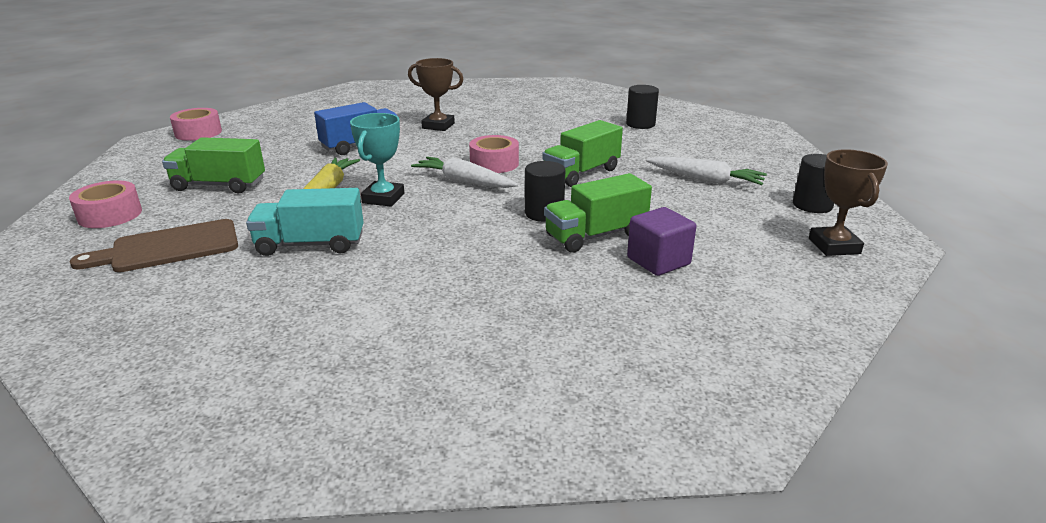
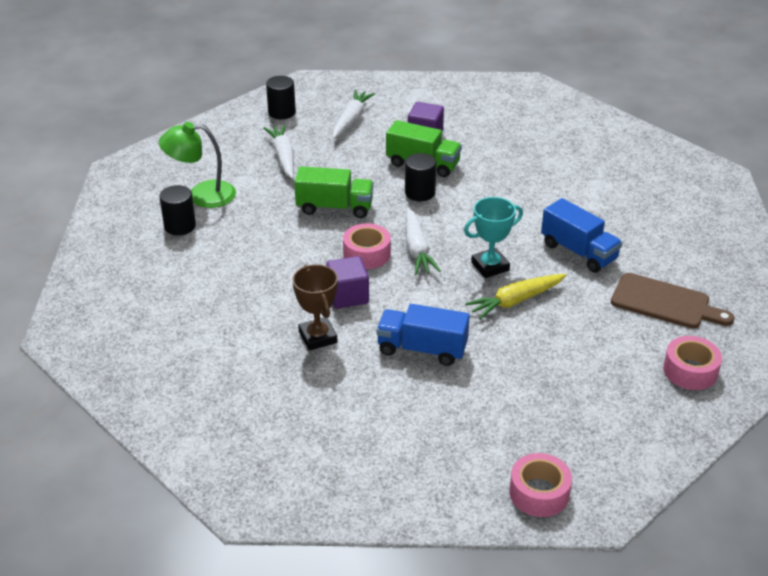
camera: 130 degrees left, 10 degrees up
(219, 185) = (587, 361): green truck -> none
(310, 244) = (578, 252): turquoise truck -> blue truck
(459, 144) = (348, 296): none -> purple cube
(677, 139) = (201, 195): none -> green lamp
(752, 234) = (351, 120): none -> white carrot
(834, 246) = (335, 95): brown trophy -> none

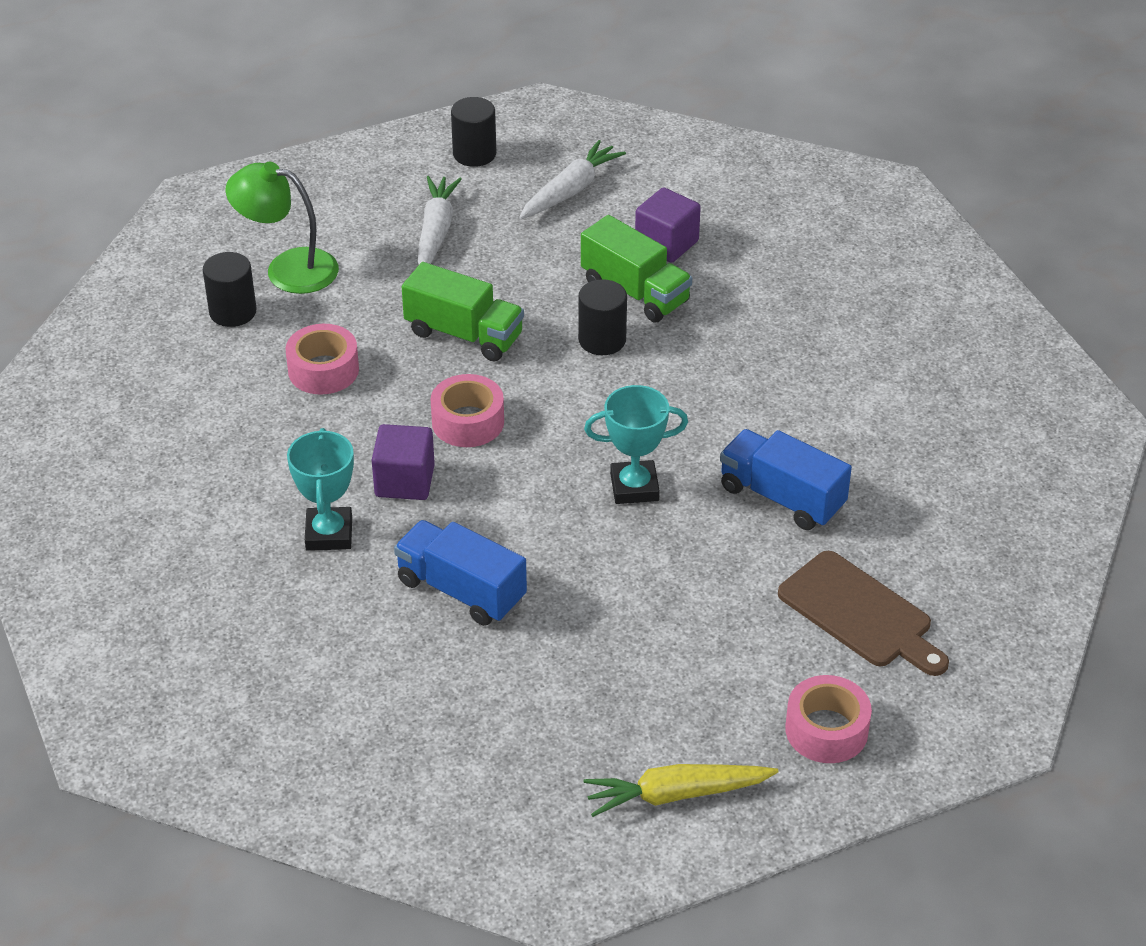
camera: 20 degrees right, 5 degrees up
(318, 337) = (329, 534): brown trophy -> turquoise trophy
(417, 249) = (544, 432): white carrot -> none
(515, 301) = (638, 552): yellow carrot -> yellow carrot (676, 794)
(539, 493) = (496, 845): pink tape -> pink tape (323, 370)
(578, 252) = (782, 497): blue truck -> blue truck turned 150 degrees clockwise

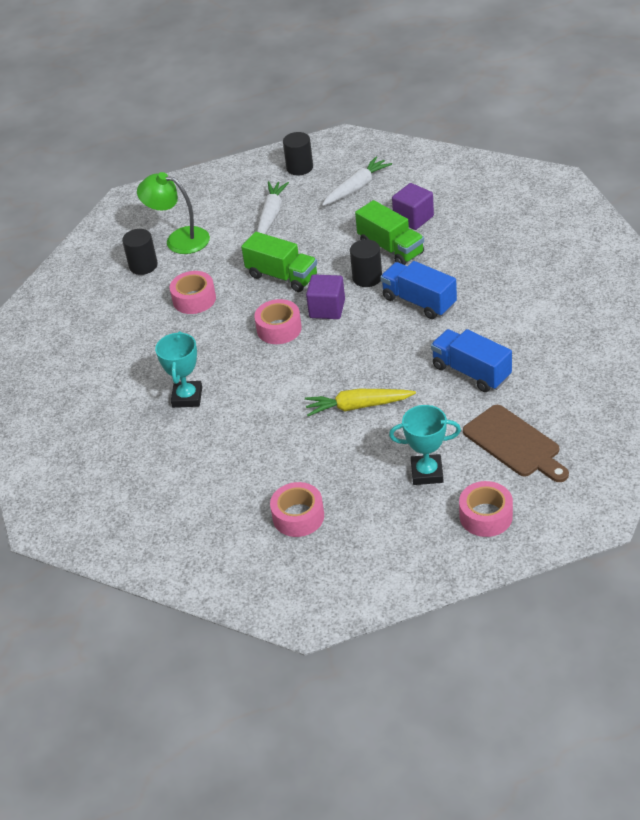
camera: 10 degrees right, 0 degrees up
(404, 481) = (236, 365): purple cube -> purple cube (327, 309)
(461, 590) = (264, 431): blue truck -> blue truck (419, 302)
(530, 731) = (298, 516): none -> pink tape
(634, 487) = (378, 367): turquoise trophy -> turquoise trophy (427, 473)
(676, 794) = (386, 556): yellow carrot -> yellow carrot (358, 406)

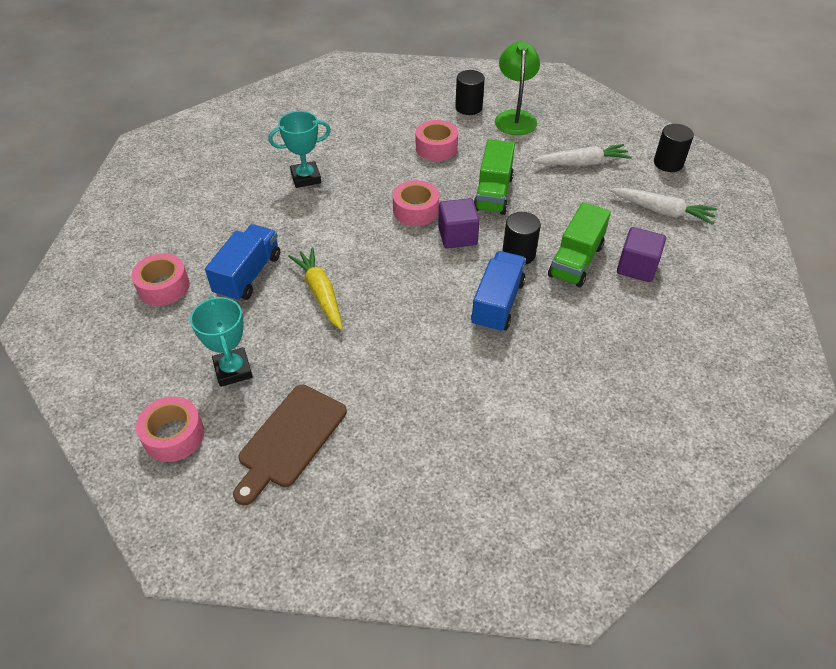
camera: 65 degrees right, 5 degrees up
(471, 372) = (397, 374): blue truck -> blue truck (248, 275)

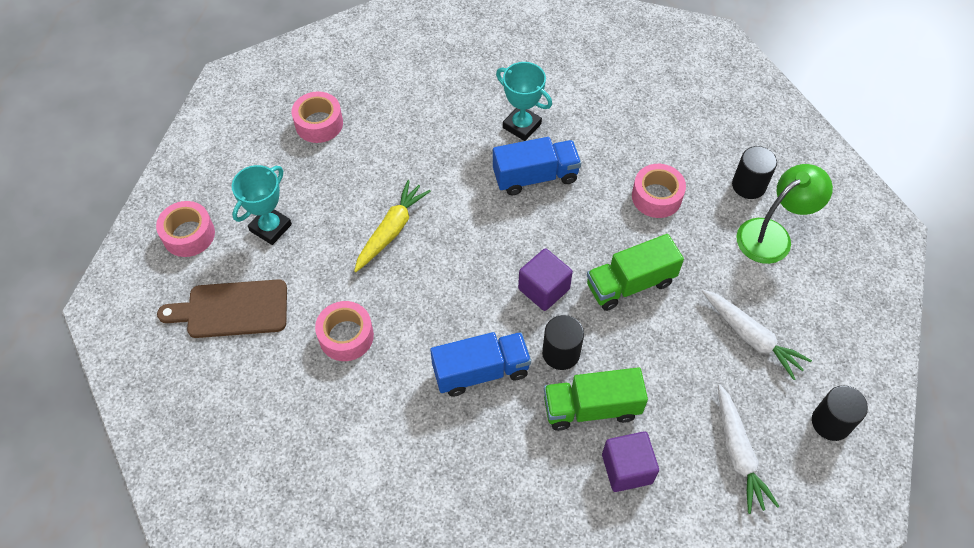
camera: 55 degrees right, 10 degrees up
(248, 275) = (373, 168): blue truck -> blue truck (535, 177)
(415, 210) = (550, 235): pink tape -> pink tape (346, 336)

